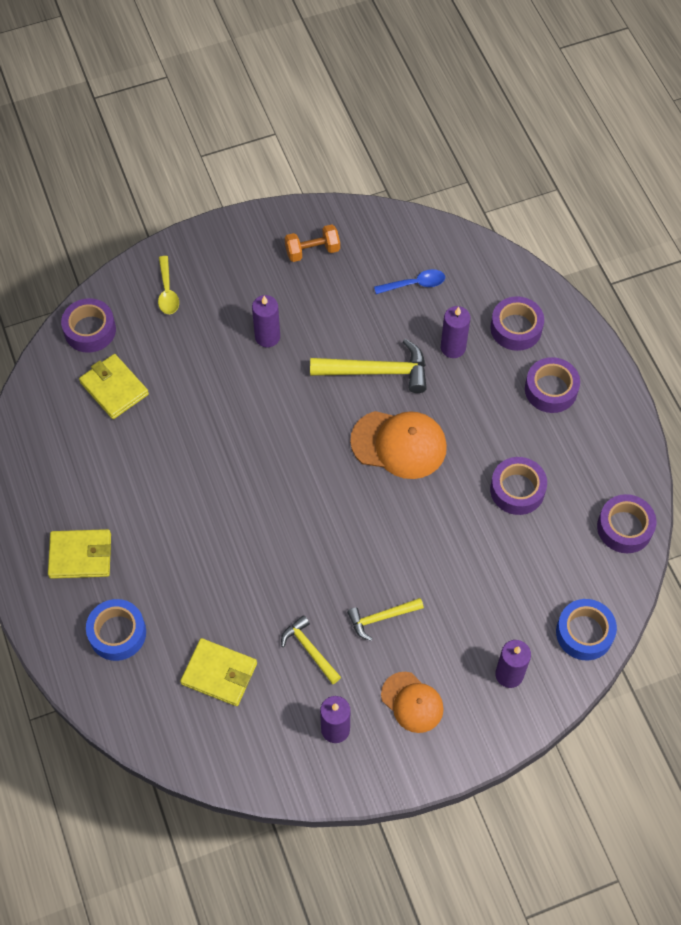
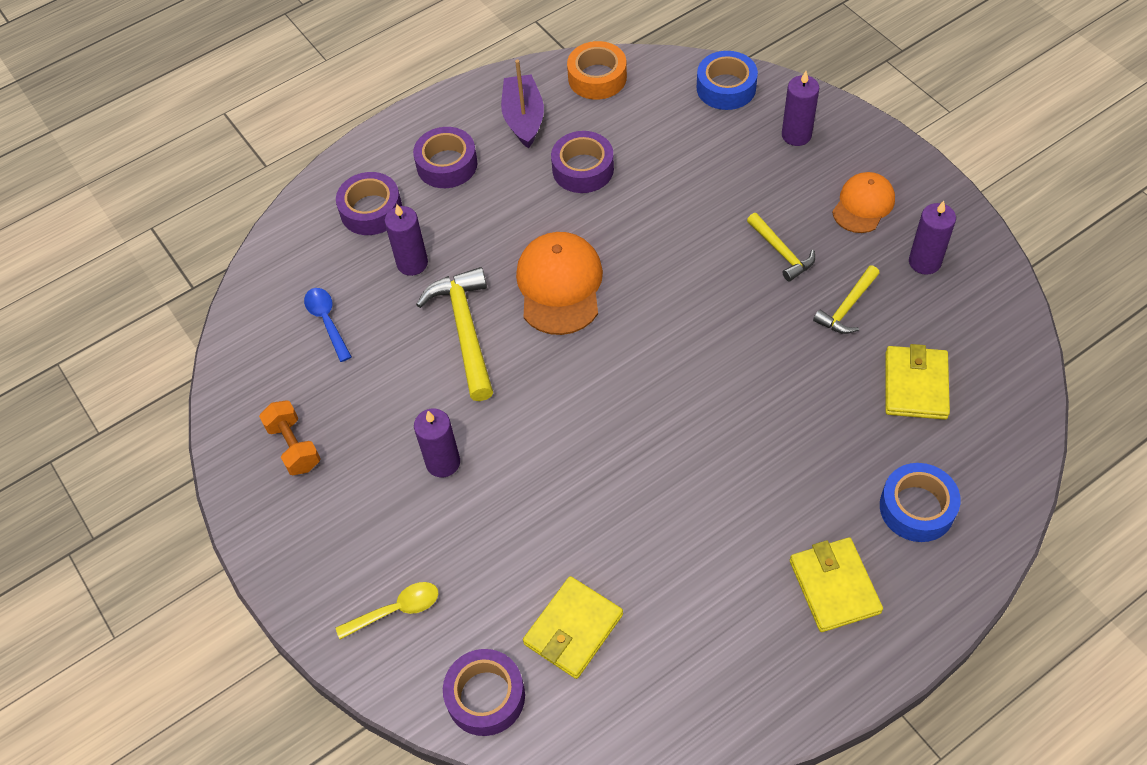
camera: 100 degrees left, 5 degrees down
(589, 457) = (524, 118): none -> purple boat
(624, 527) = (597, 78): purple tape -> orange tape

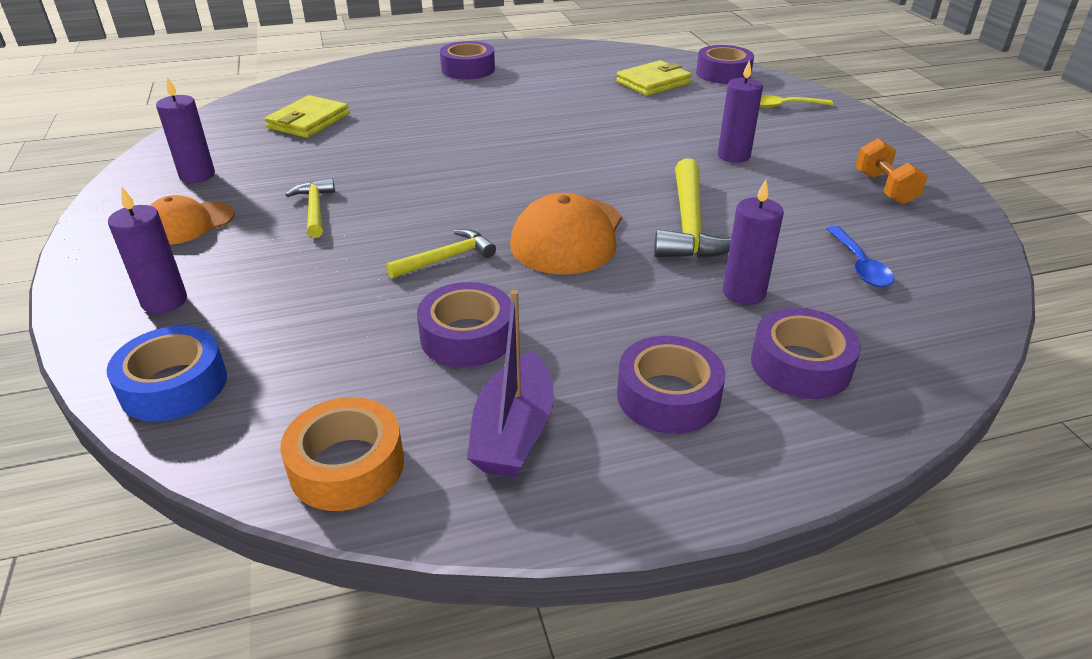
camera: 165 degrees left, 20 degrees down
(834, 586) = (468, 69): yellow wallet -> purple tape
(847, 307) = (303, 165): yellow hammer -> yellow hammer (447, 258)
(917, 508) = (381, 82): blue tape -> none

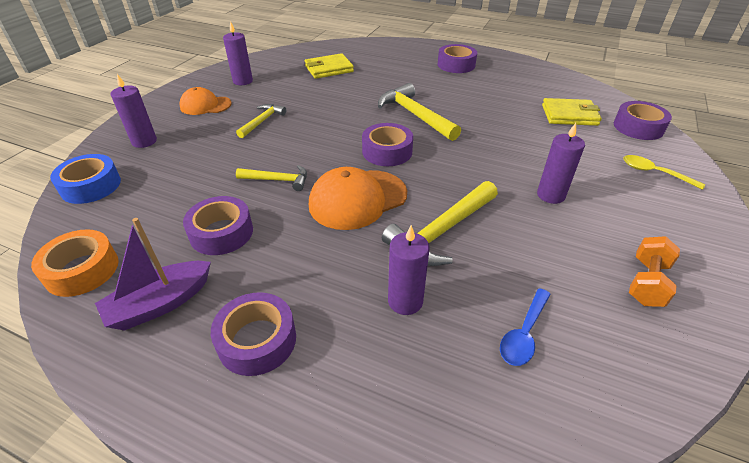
camera: 40 degrees right, 5 degrees up
(501, 134) = (415, 115): none -> yellow hammer
(800, 365) = (363, 379): purple tape -> purple tape (387, 151)

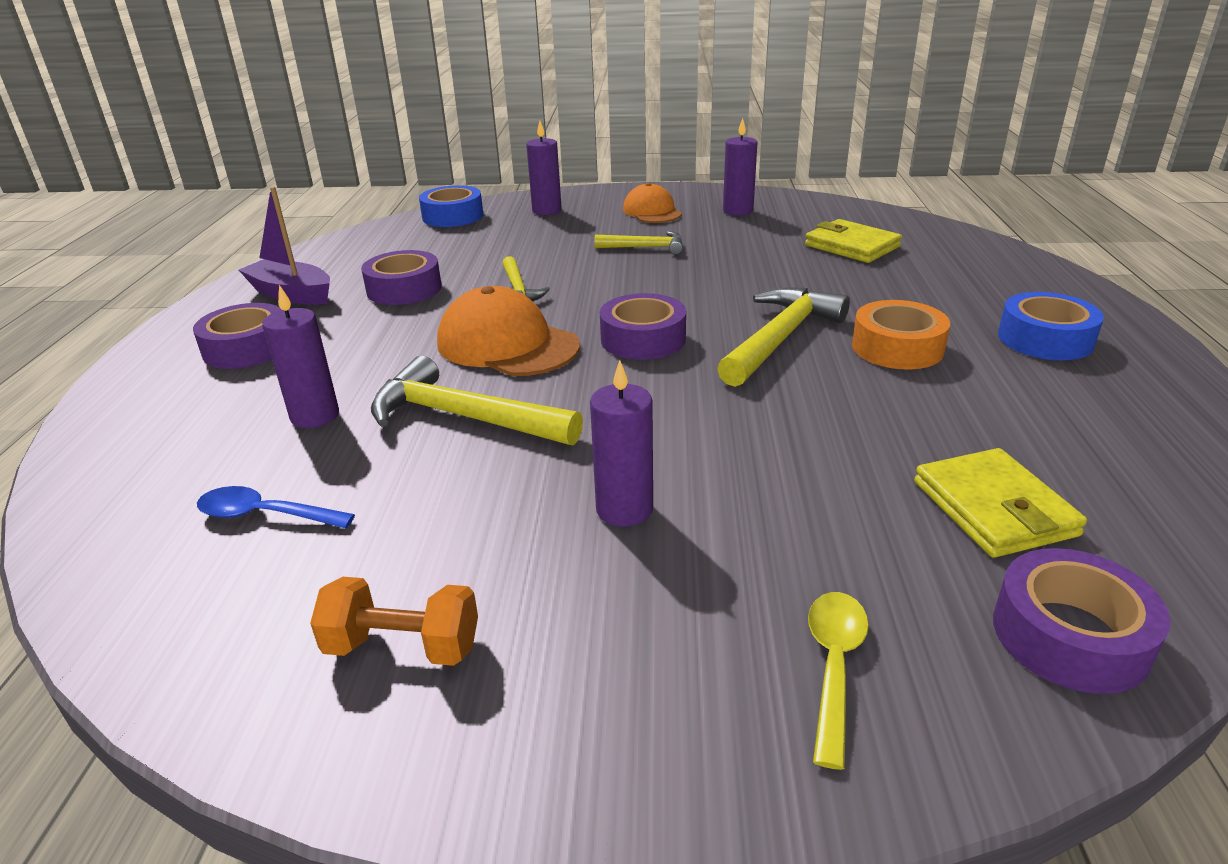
camera: 70 degrees right, 10 degrees down
(82, 270) = (330, 252): orange tape -> orange tape (897, 348)
(456, 65) = (1045, 339): purple tape -> blue tape

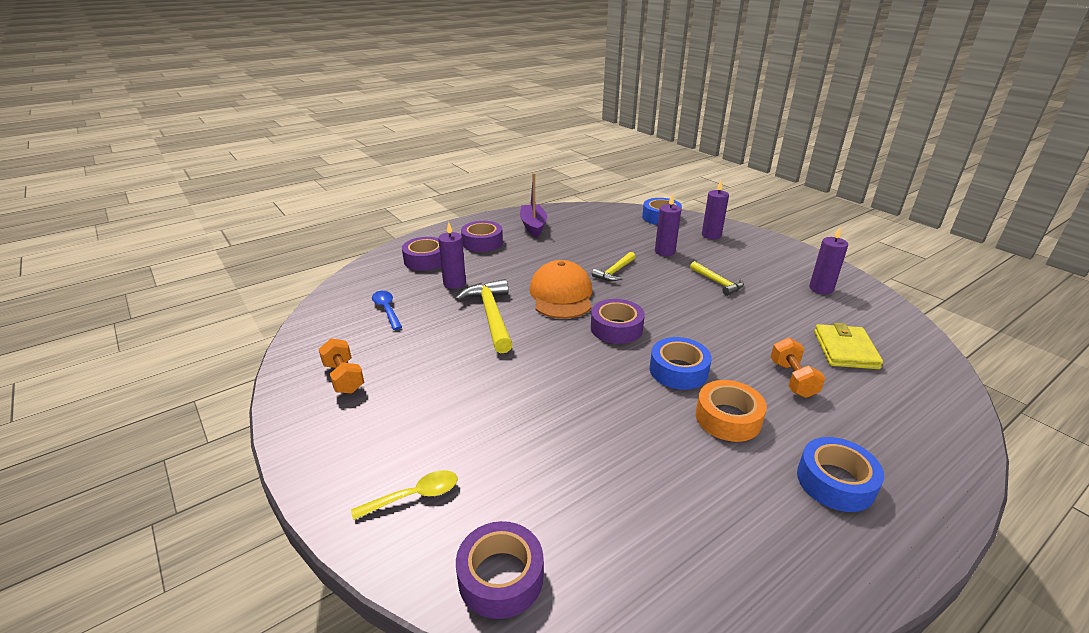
camera: 50 degrees right, 0 degrees up
(404, 289) = (573, 246): purple tape -> purple tape (425, 260)
(624, 509) = (468, 389): purple candle -> purple candle (665, 251)
(652, 211) = (766, 263): orange cap -> none
(780, 338) = (678, 370): yellow hammer -> blue tape
(869, 288) = (792, 379): none -> orange dumbbell
(993, 508) = (590, 514): yellow wallet -> none

